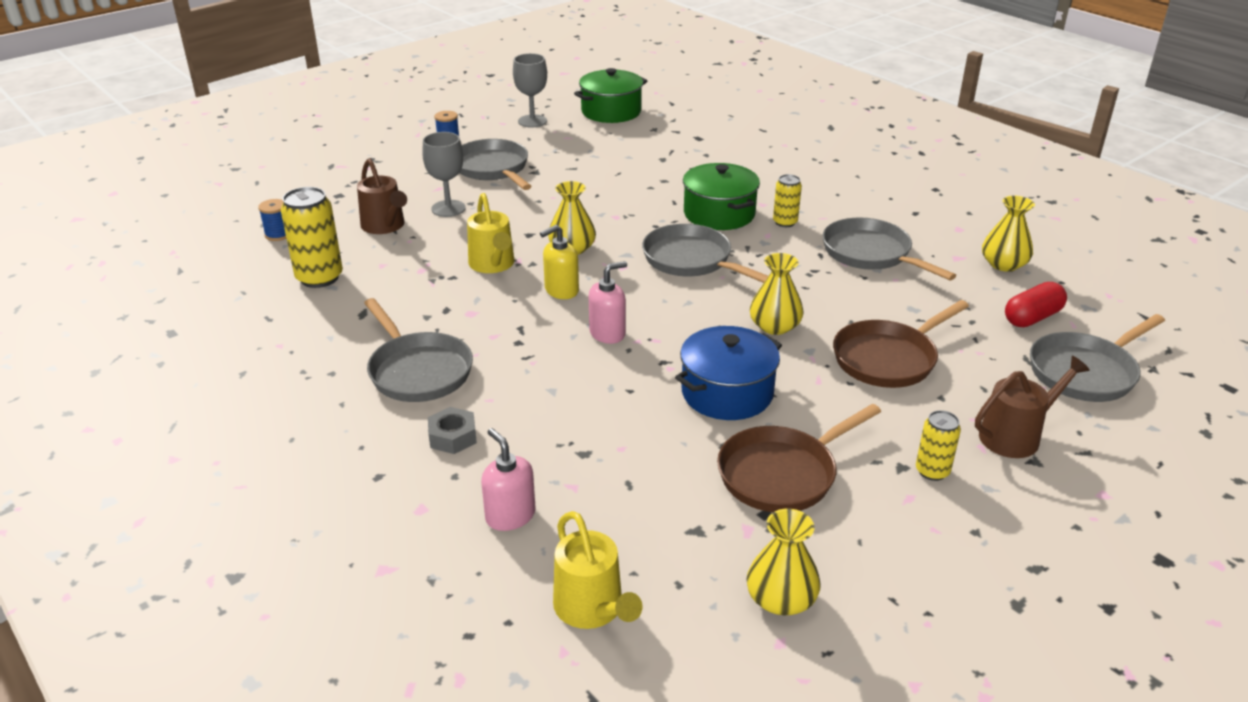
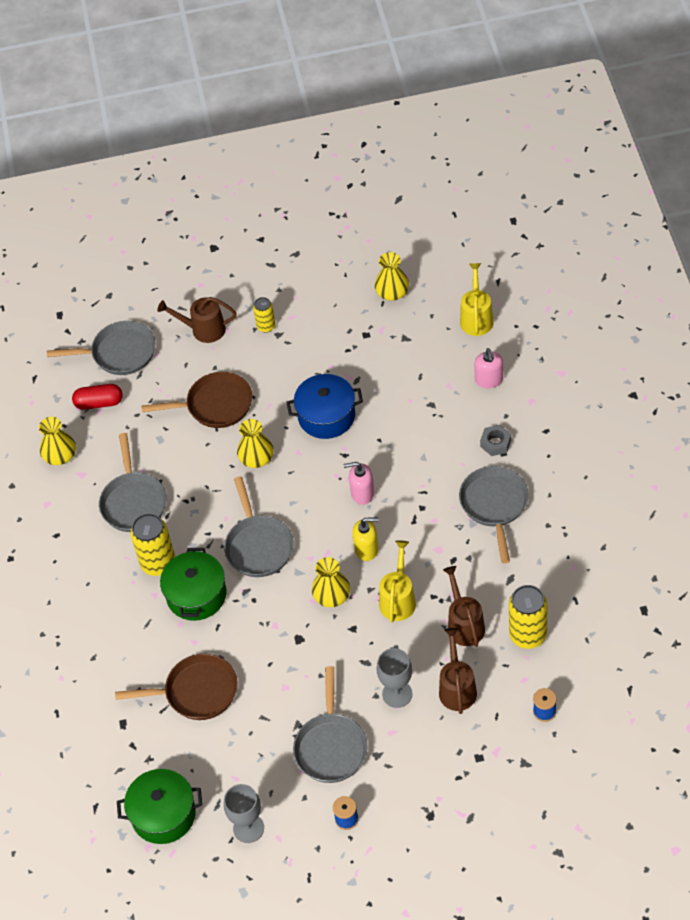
camera: 145 degrees left, 20 degrees up
(401, 267) = (464, 624): none -> brown watering can
(782, 474) = (340, 353): brown pan -> brown pan (196, 692)
(785, 222) = (158, 563): yellow can -> yellow can, size x1.75

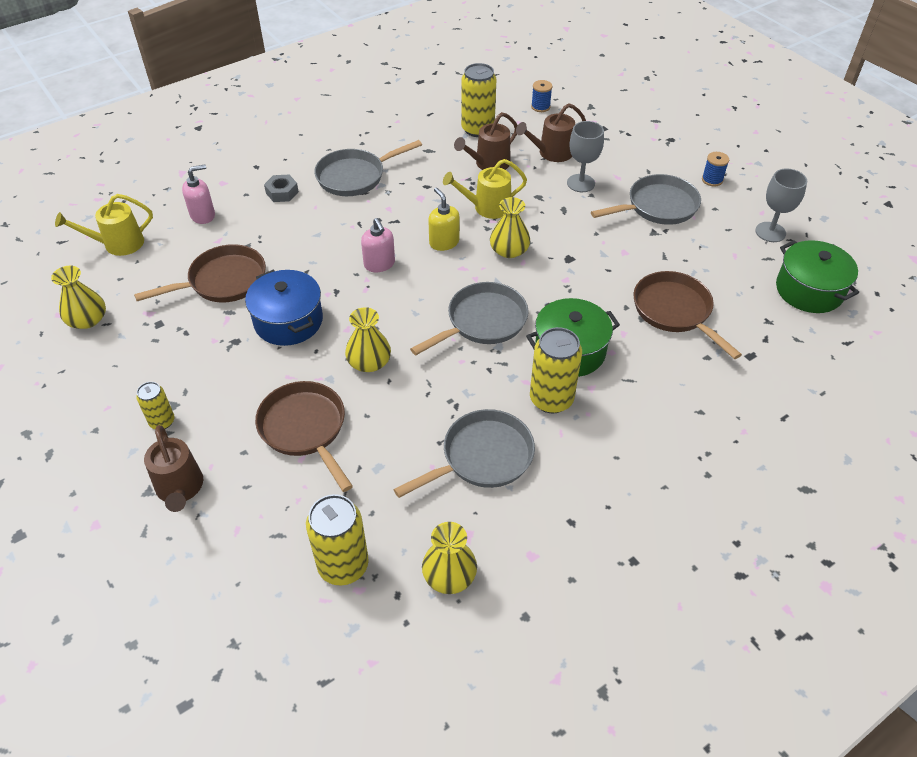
camera: 120 degrees left, 5 degrees down
(99, 403) = (343, 565): red capsule -> yellow can
(119, 353) = (245, 578): grey pan -> none
(394, 381) = (223, 281): none -> brown pan

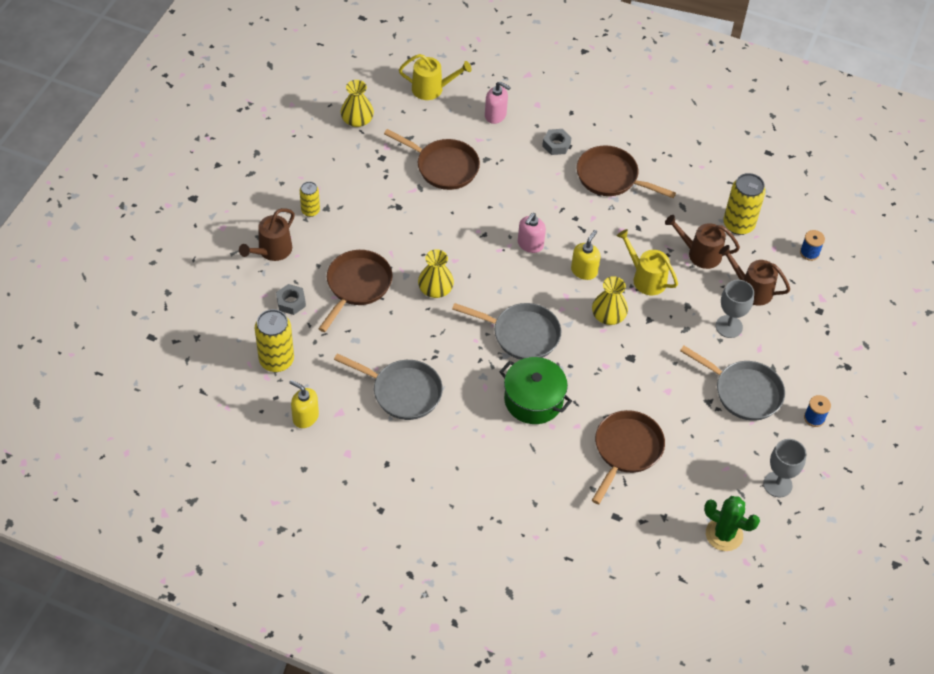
camera: 55 degrees right, 5 degrees up
(118, 244) = (431, 89): yellow watering can -> yellow watering can turned 150 degrees clockwise
(271, 506) = (291, 302): none -> grey nut
(288, 321) = (436, 224): blue pot -> none
(355, 176) = (611, 177): grey pan -> brown pan
(449, 575) = (305, 417): yellow vase -> yellow soap dispenser
(551, 399) = (480, 408): yellow can -> none
(809, 290) = (724, 534): green pot -> green cactus

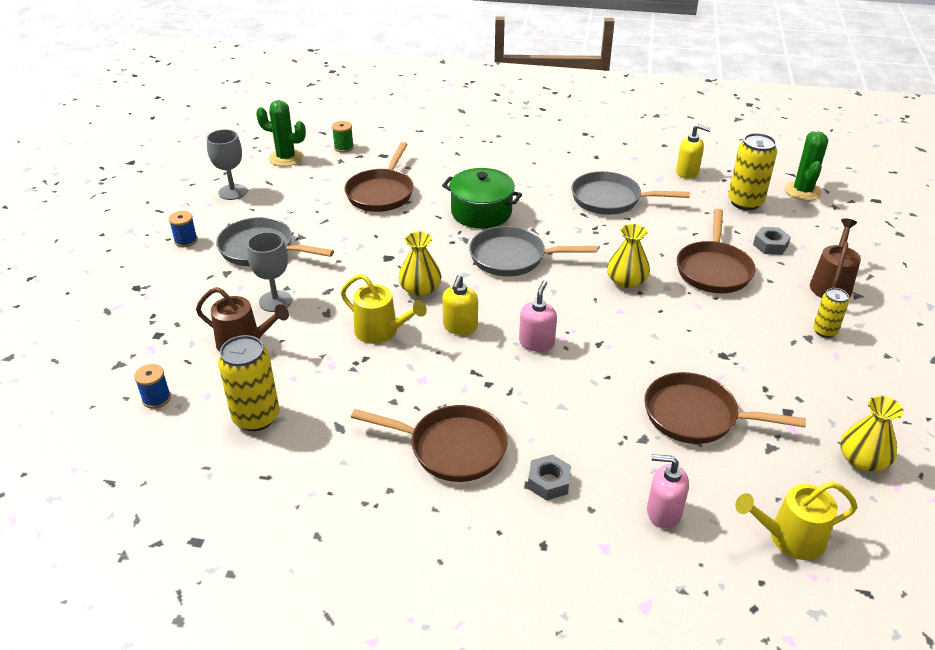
camera: 170 degrees right, 15 degrees down
(211, 364) = (802, 191): none -> green cactus
(659, 541) = (344, 147): none -> green spool
(700, 254) = (312, 371): brown watering can -> none

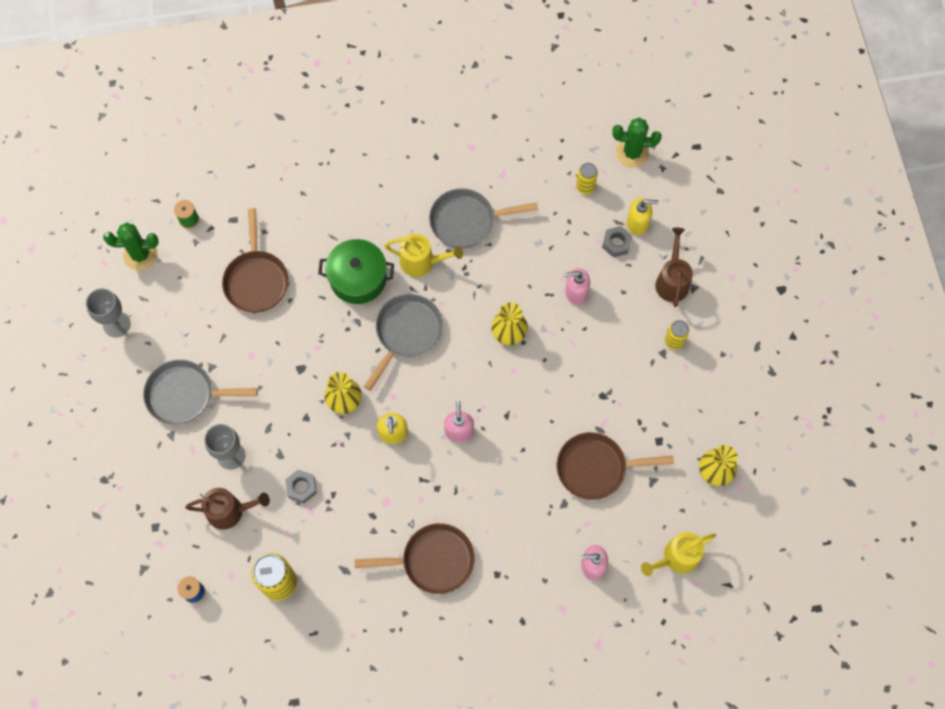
camera: 20 degrees left, 30 degrees up
(186, 241) = (112, 407): blue spool -> none
(381, 331) = (333, 461): yellow watering can -> yellow watering can (421, 262)
(512, 258) = (406, 333): grey pan -> grey pan turned 135 degrees clockwise
(548, 482) = (510, 567): grey nut -> grey nut (301, 487)
(687, 172) = (525, 155): yellow soap dispenser -> yellow soap dispenser (637, 223)
(713, 269) = (576, 293): brown pan -> pink soap dispenser
(745, 202) = (585, 187): yellow can -> yellow can, size x0.57
(802, 191) = (632, 153): green cactus -> green cactus turned 75 degrees counterclockwise

